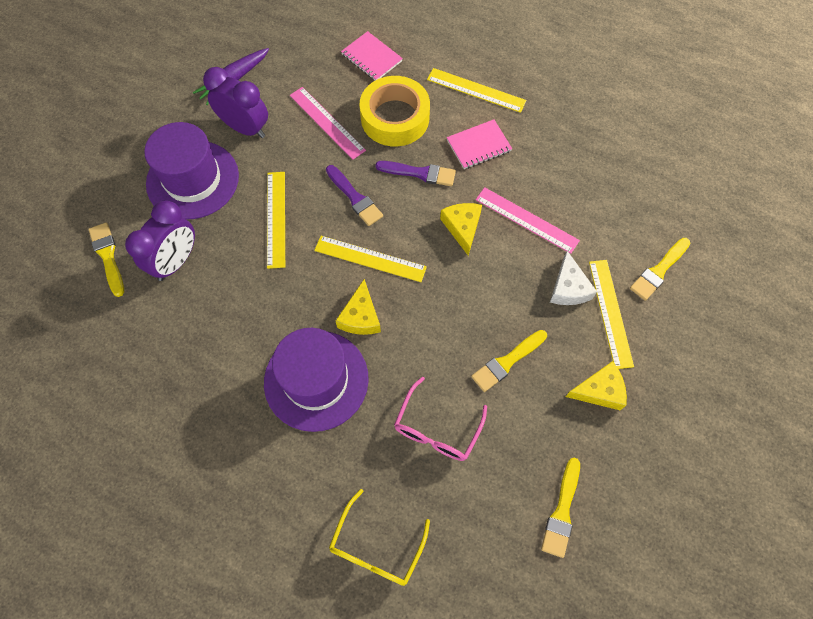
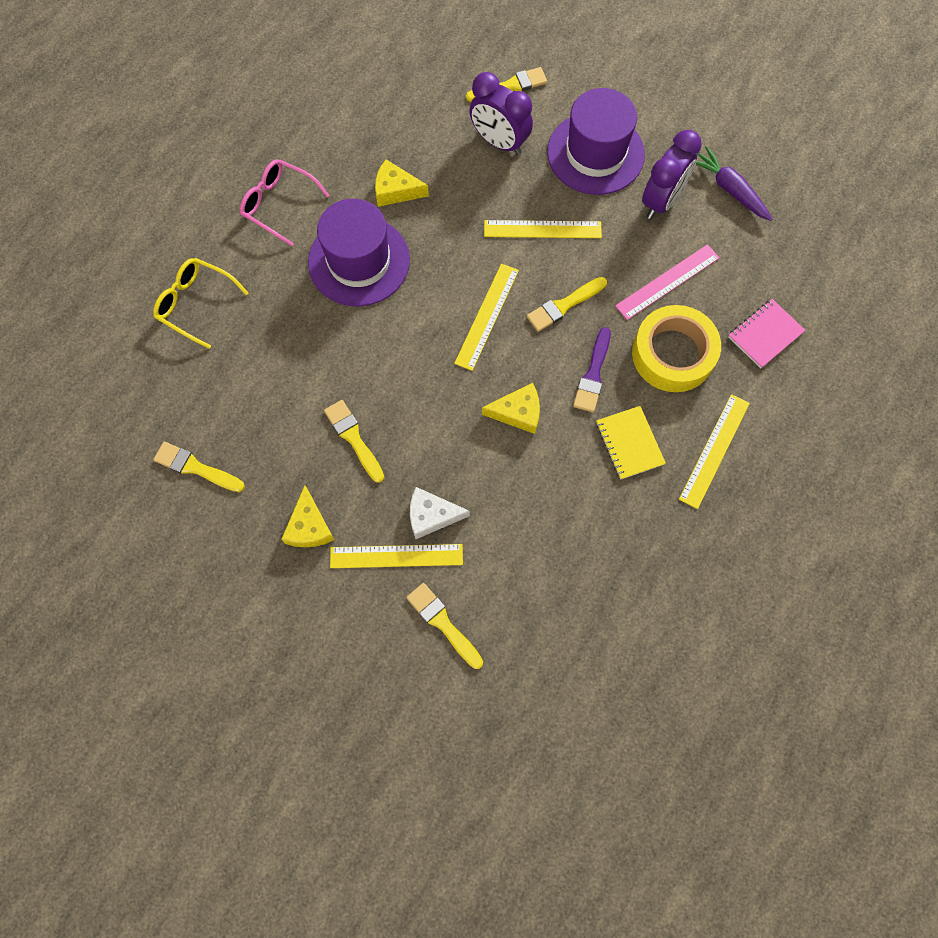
camera: 95 degrees right, 5 degrees up
(355, 198) = (564, 305): purple brush -> yellow brush
(360, 316) = (421, 303): yellow cheese -> yellow cheese (396, 190)
(437, 428) = (294, 364): pink glasses -> pink glasses (279, 204)
(479, 146) = (629, 443): pink notebook -> yellow notebook
(526, 220) = (523, 483): pink ruler -> none

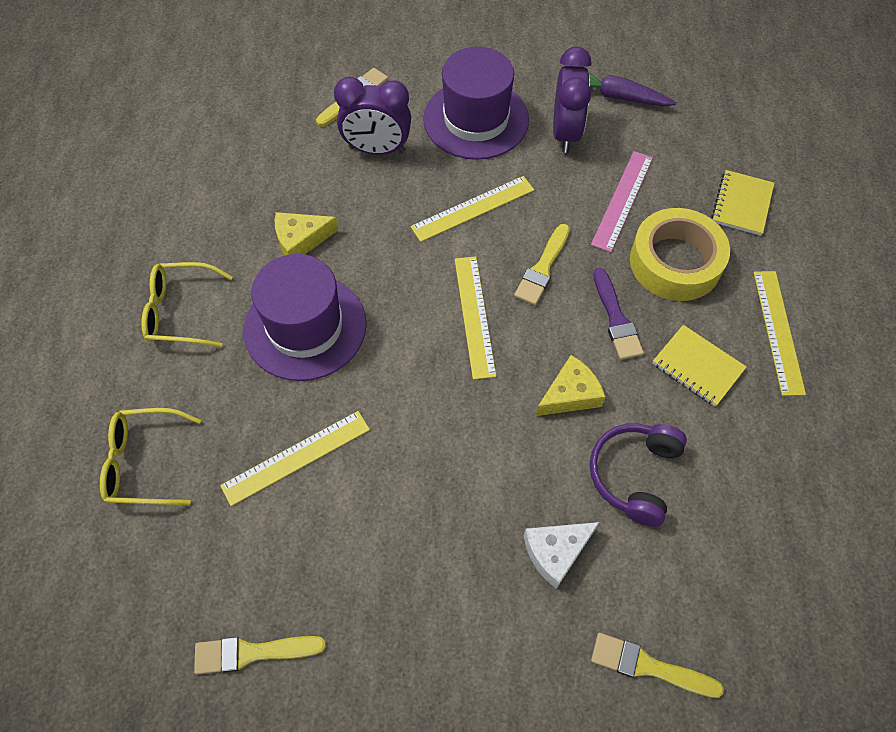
camera: 30 degrees left, 10 degrees down
(279, 204) = (181, 312): pink glasses -> yellow glasses
(309, 526) = (430, 644): yellow cheese -> none
(353, 438) = (417, 515): yellow brush -> none
(396, 556) = (548, 620): yellow ruler -> yellow ruler (296, 457)
(524, 494) = (634, 475): none -> purple headphones
(765, 334) = (741, 204): pink notebook -> yellow notebook

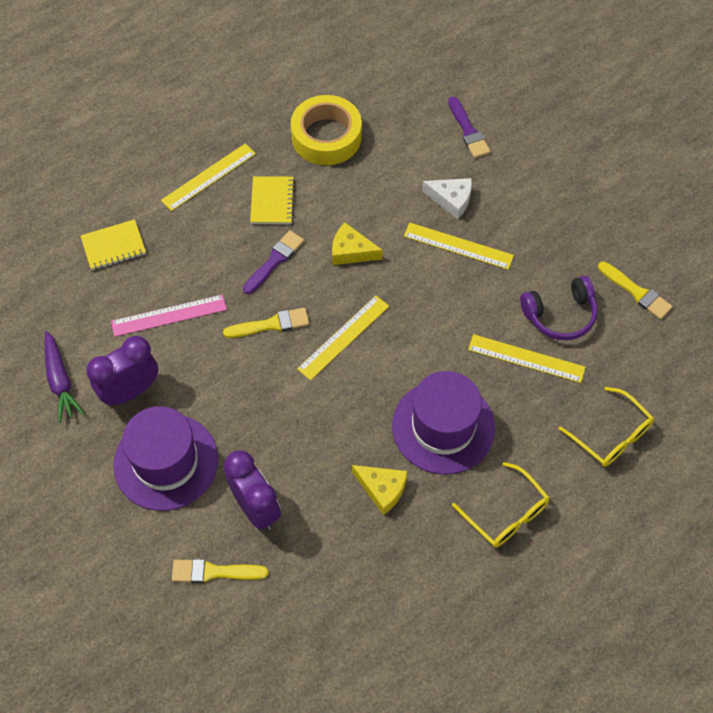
camera: 130 degrees left, 0 degrees up
(473, 208) = (256, 400): yellow ruler -> yellow ruler (458, 246)
(634, 475) = (373, 192): purple headphones -> purple headphones (560, 315)
(648, 666) = (468, 131): yellow brush -> purple brush
(675, 262) = (199, 255): yellow tape -> yellow tape (326, 137)

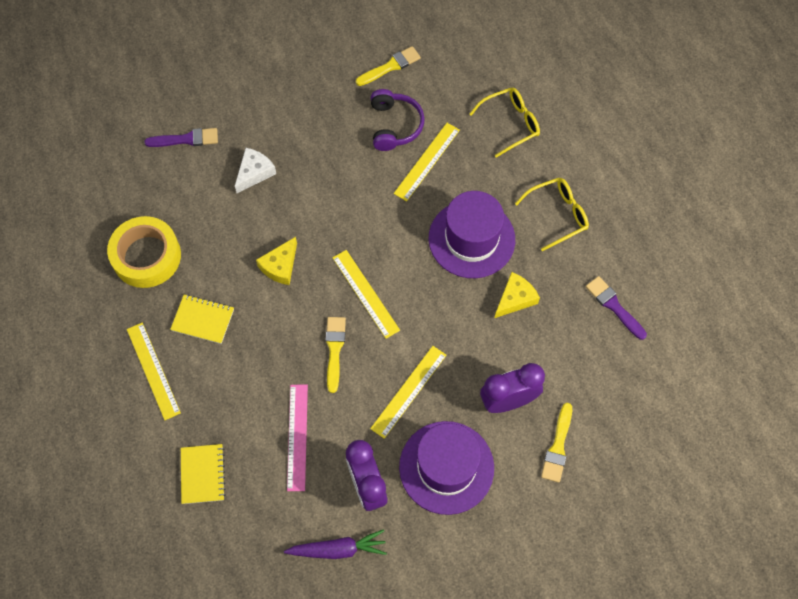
camera: 75 degrees left, 5 degrees up
(274, 260) = (268, 332): purple brush -> purple brush (614, 306)
(458, 246) = (303, 180): yellow ruler -> yellow ruler (408, 391)

